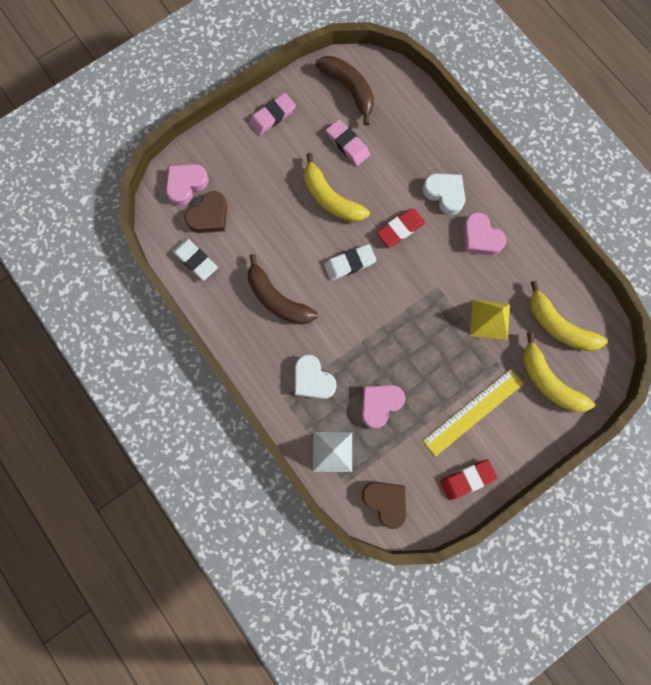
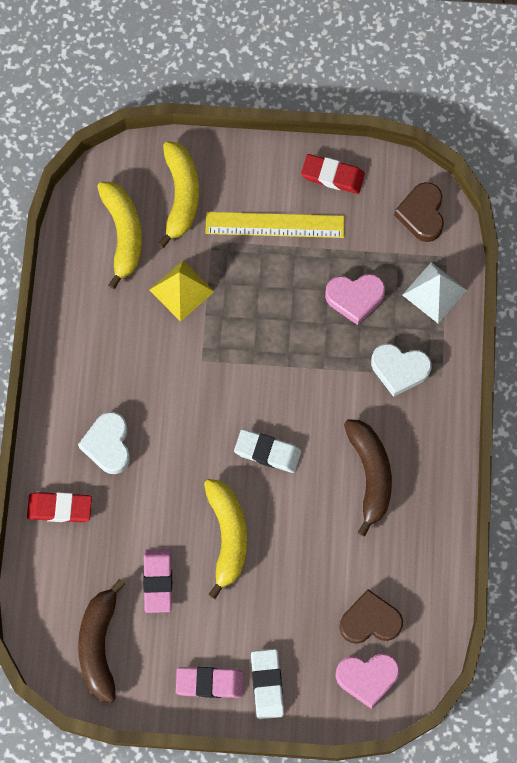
camera: 140 degrees left, 5 degrees down
(195, 260) = (422, 583): white eraser -> white eraser (267, 684)
(313, 380) = (399, 370): white heart -> white heart turned 105 degrees clockwise
(400, 229) = (186, 446): red eraser -> red eraser (60, 508)
(480, 237) = (115, 373): pink heart -> none

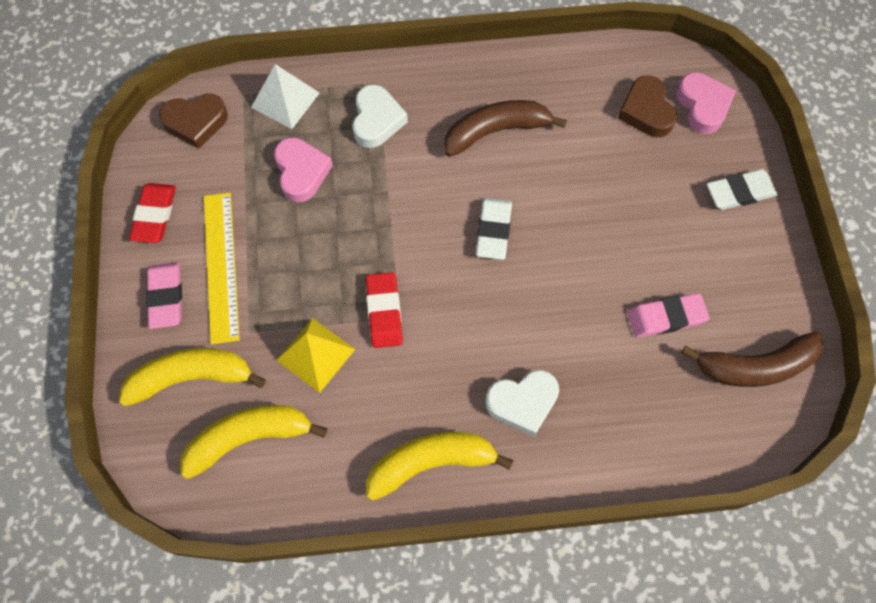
camera: 100 degrees left, 5 degrees down
(60, 508) = (612, 443): red eraser -> red eraser (384, 312)
(209, 683) = (757, 246): pink eraser -> pink eraser (166, 297)
(227, 536) = (596, 255): yellow banana -> yellow banana (431, 463)

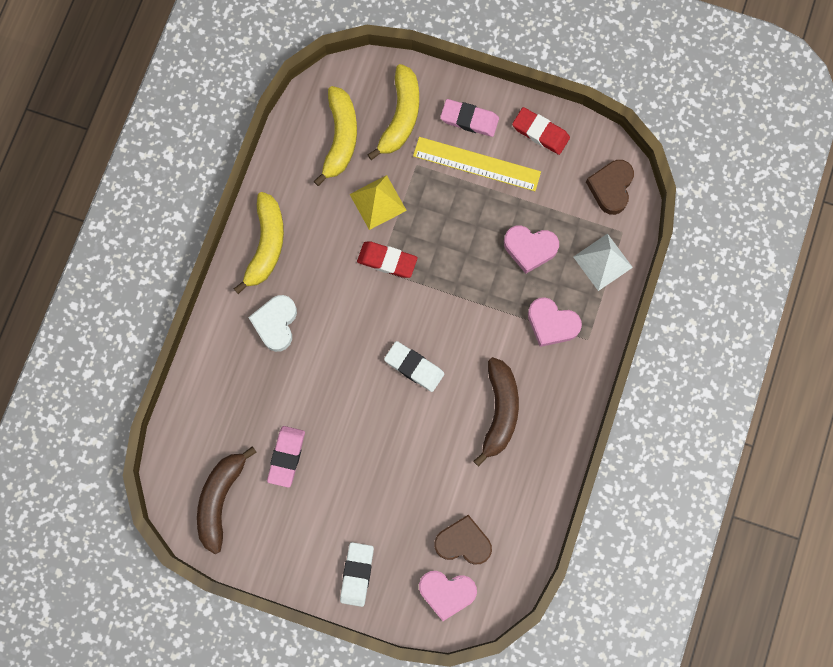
camera: 115 degrees right, 10 degrees up
(377, 120) = (552, 324): white heart -> pink heart

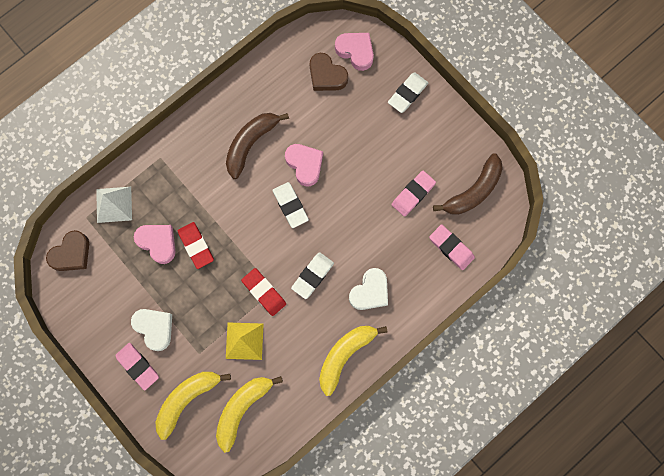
camera: 150 degrees left, 0 degrees up
(213, 420) = (451, 248): none -> pink eraser
(346, 306) = (312, 276): none -> white eraser
(476, 164) = (154, 328): yellow ruler -> white heart
(540, 132) = (93, 325): red eraser -> red eraser (196, 246)
(552, 324) = (177, 182): pink heart -> pink heart (305, 165)

